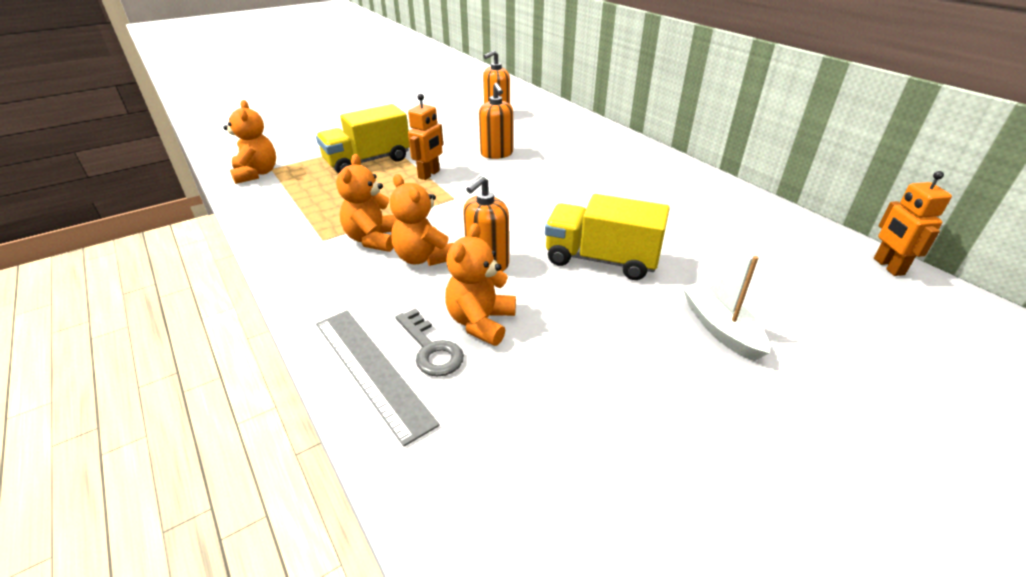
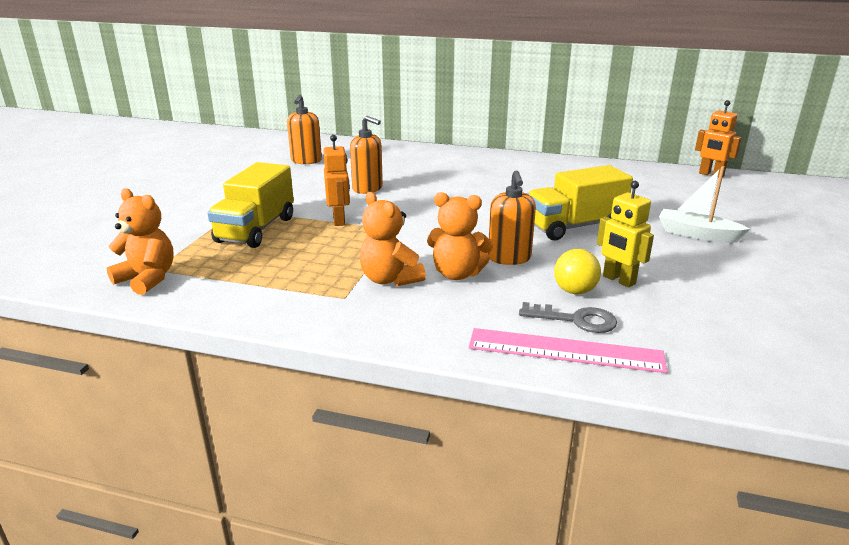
camera: 40 degrees left, 10 degrees down
(371, 370) = (565, 351): grey ruler -> pink ruler
(481, 322) = (574, 291): orange teddy bear -> yellow ball
(539, 333) = (618, 280): none -> yellow robot

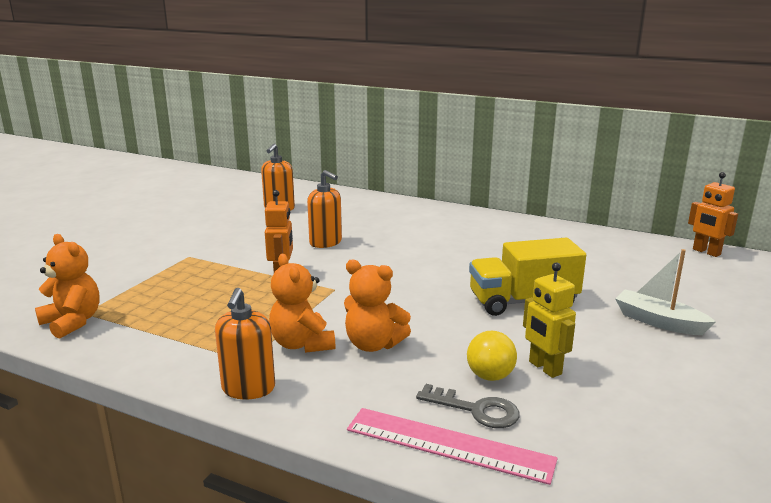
camera: 10 degrees right, 5 degrees down
(256, 229) = (197, 279): yellow truck -> none
(509, 258) = (436, 331): orange soap dispenser -> orange soap dispenser (248, 388)

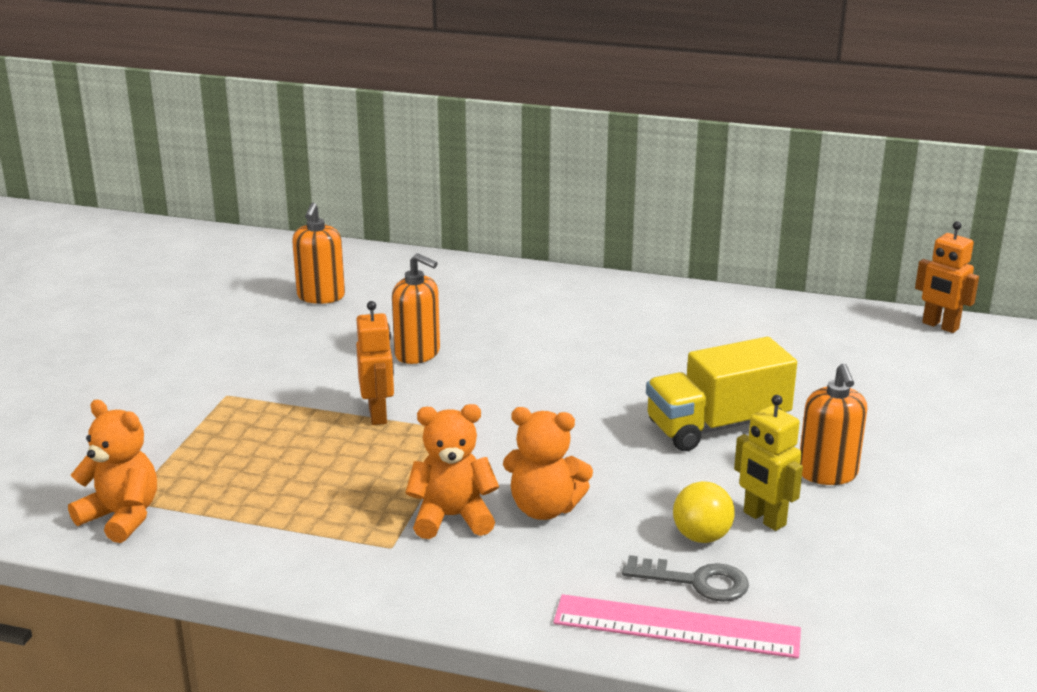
camera: 10 degrees left, 5 degrees up
(248, 388) = (411, 585): orange soap dispenser -> orange soap dispenser (827, 473)
(302, 344) = (452, 517): orange teddy bear -> orange teddy bear turned 120 degrees clockwise
(658, 322) = (890, 440): white boat -> none

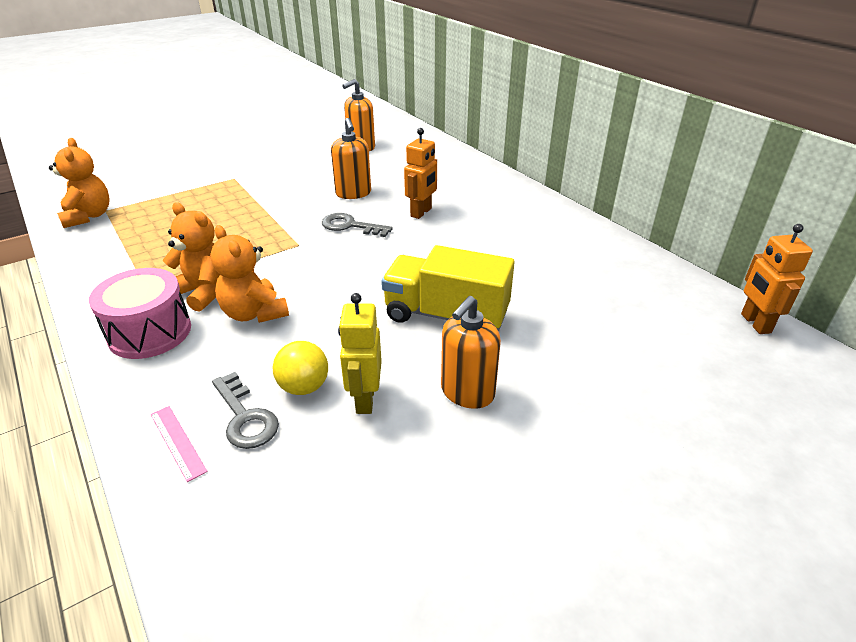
camera: 40 degrees right, 10 degrees up
(378, 415) = (276, 217): orange robot -> orange robot (421, 212)
(473, 575) = (150, 332): none -> pink drum
(481, 388) = (350, 226): none -> grey key
(676, 627) = (177, 442): pink ruler -> pink ruler, size x0.50

